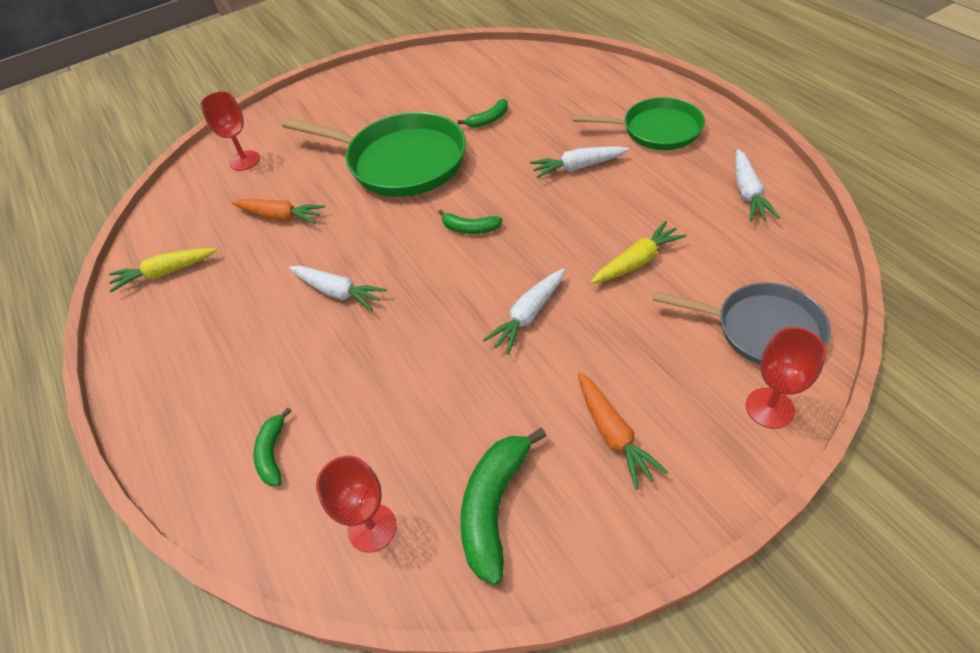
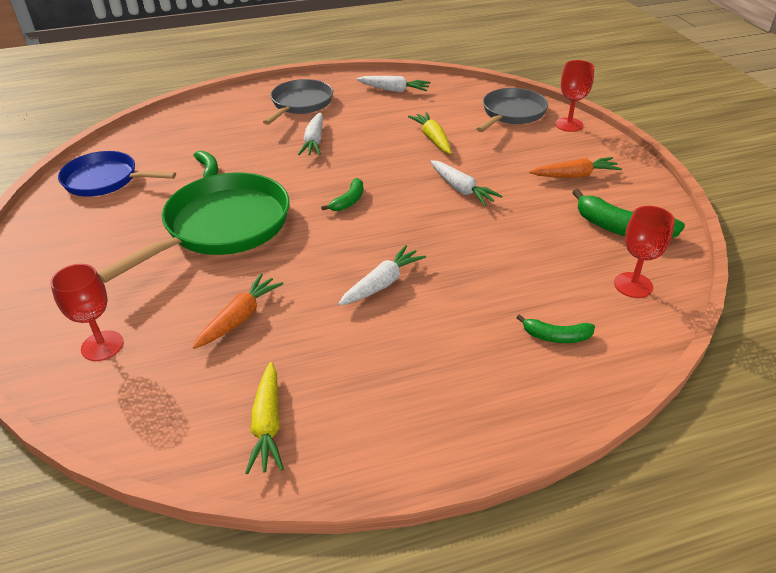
camera: 80 degrees left, 10 degrees down
(450, 73) = (105, 180): none -> blue pan
(656, 130) = (300, 104): green pan -> grey pan

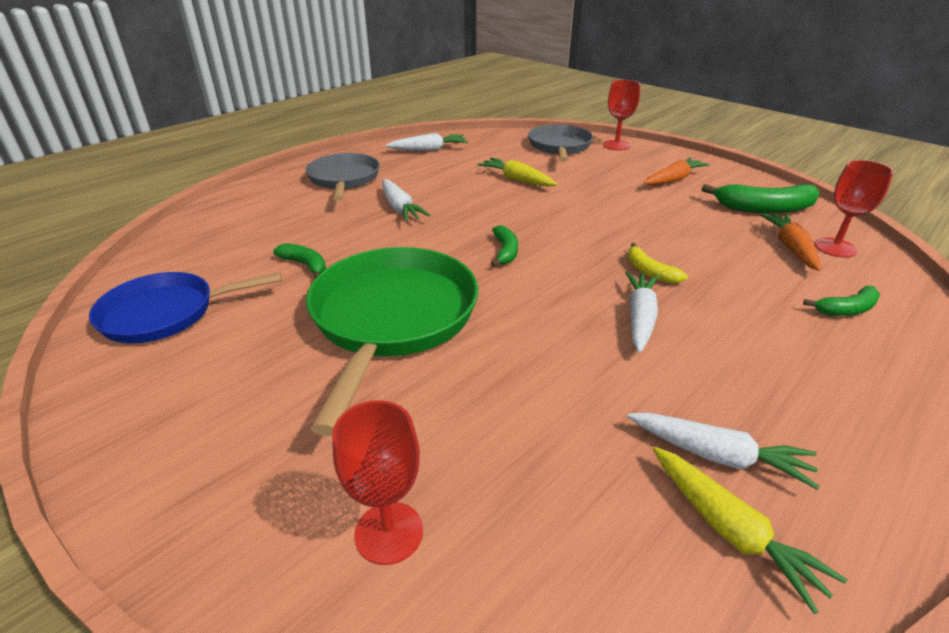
camera: 30 degrees left, 5 degrees down
(240, 318) = (536, 413): orange carrot -> orange carrot (790, 248)
(436, 252) = (649, 272): none -> yellow banana
(461, 189) = (598, 213): white carrot -> white carrot (718, 456)

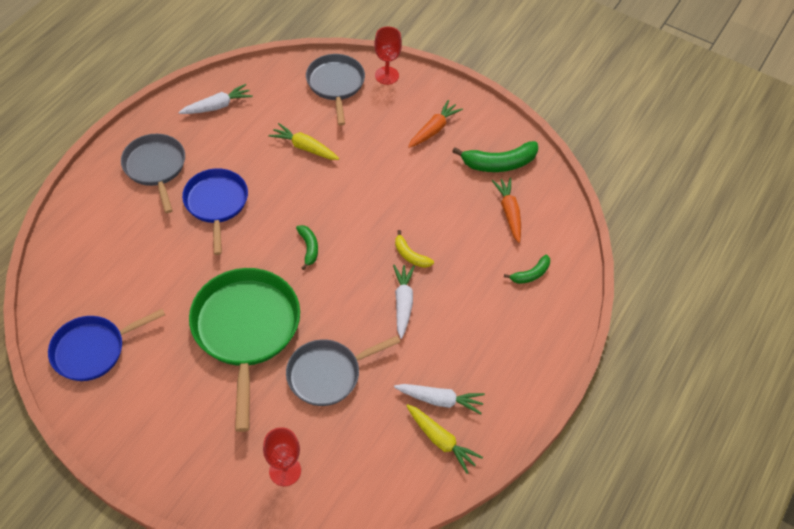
camera: 15 degrees left, 20 degrees up
(305, 265) = (167, 286): green banana -> none
(400, 208) = (216, 204): white carrot -> blue pan
(507, 387) = (328, 374): none -> grey pan
(835, 247) = (539, 208): red goblet -> none

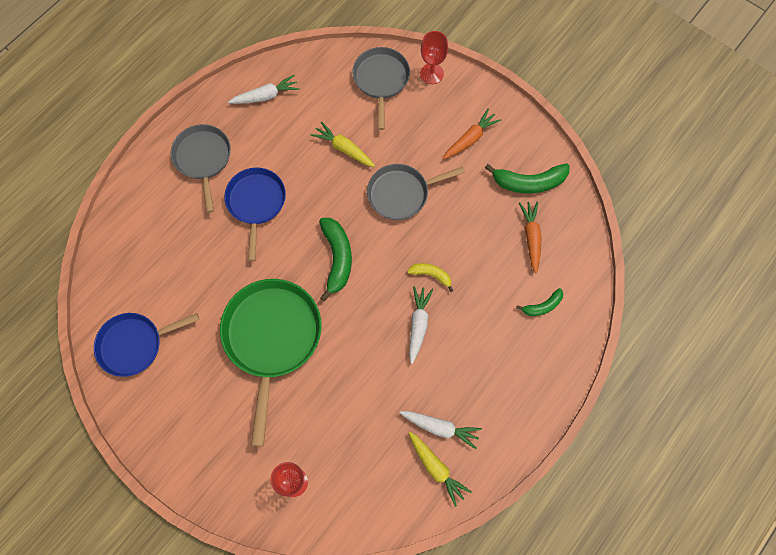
camera: 10 degrees right, 15 degrees up
(309, 248) = (337, 258): green banana -> green banana, size x1.76
(328, 374) = (341, 391): grey pan -> grey pan (401, 193)
(410, 255) = (431, 275): yellow banana -> yellow banana turned 150 degrees clockwise

